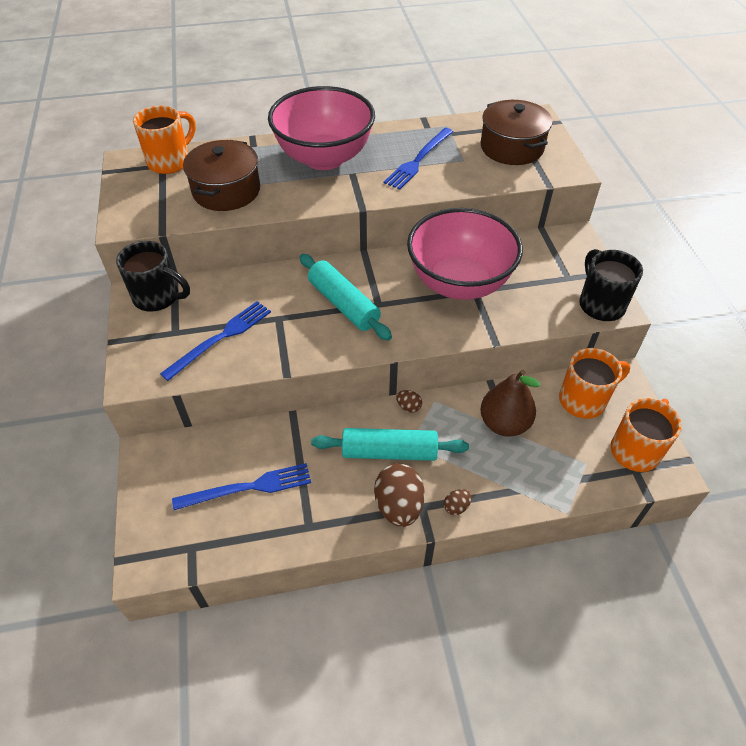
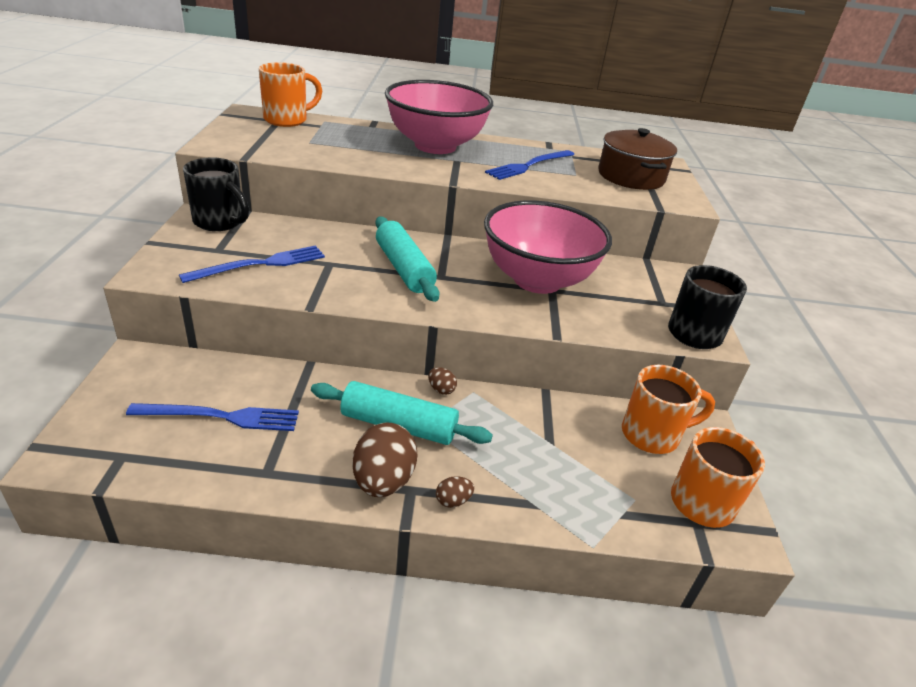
camera: 10 degrees right, 15 degrees down
(226, 190) = (326, 146): brown pot -> none
(504, 423) = (546, 433): brown pear -> none

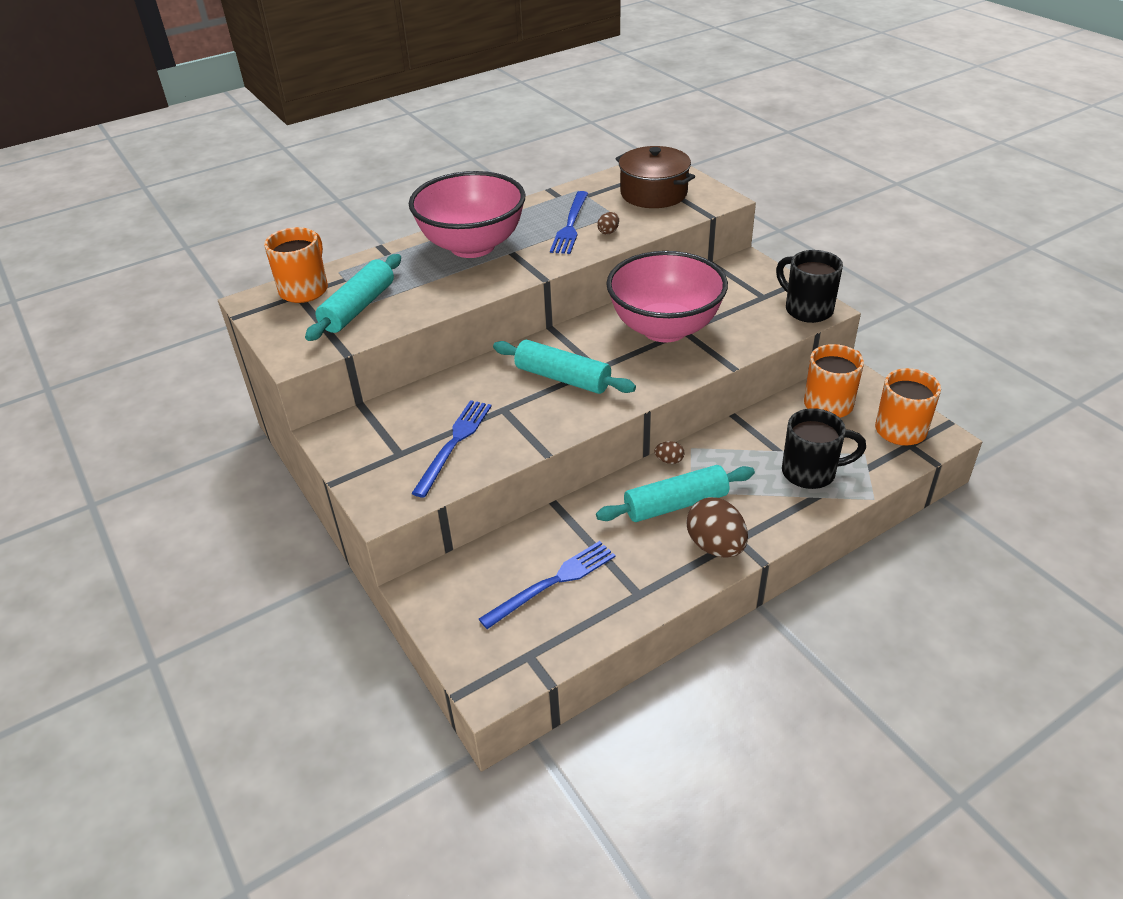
camera: 30 degrees left, 5 degrees up
(220, 222) = (357, 428): black mug -> black mug (811, 472)
(299, 141) = (358, 307): none -> turquoise rolling pin
(453, 501) = (770, 528): brown egg -> brown egg (608, 232)

